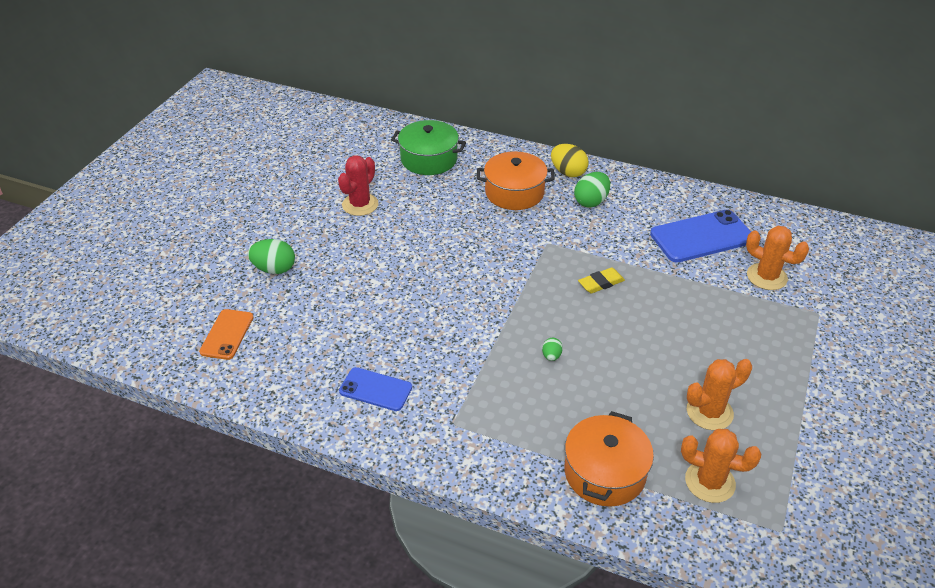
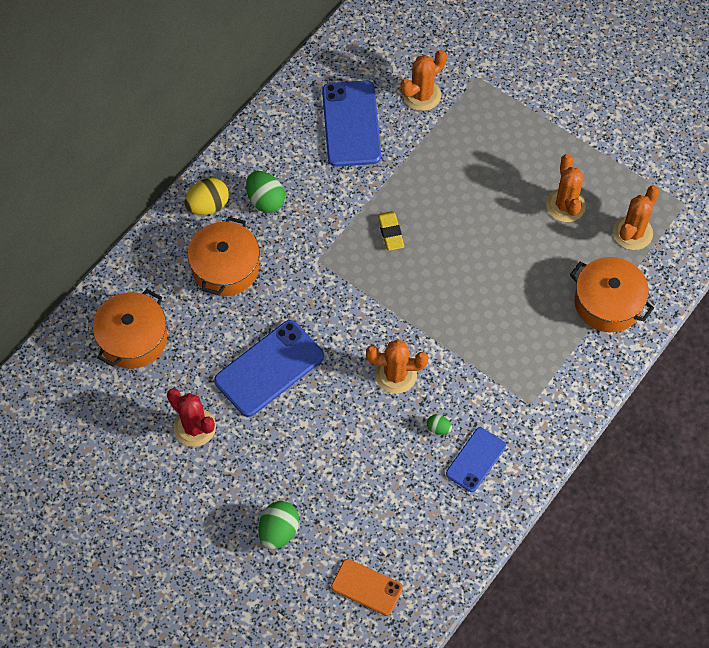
camera: 75 degrees left, 20 degrees up
(428, 234) = (269, 368): none -> blue phone
(429, 159) = (133, 338): green pot -> orange pot
(450, 314) = (395, 375): none -> orange cactus
(551, 356) = (473, 303): green egg -> green egg (438, 428)

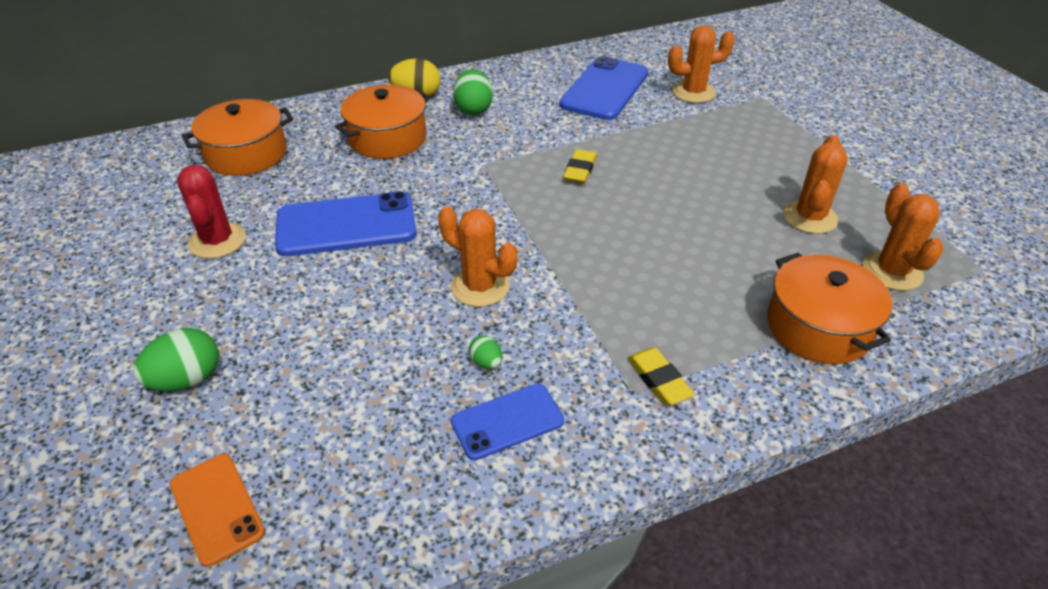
camera: 30 degrees right, 20 degrees down
(539, 389) = (659, 380): none -> yellow eraser
(632, 233) = (892, 271): orange cactus -> orange cactus turned 75 degrees counterclockwise

